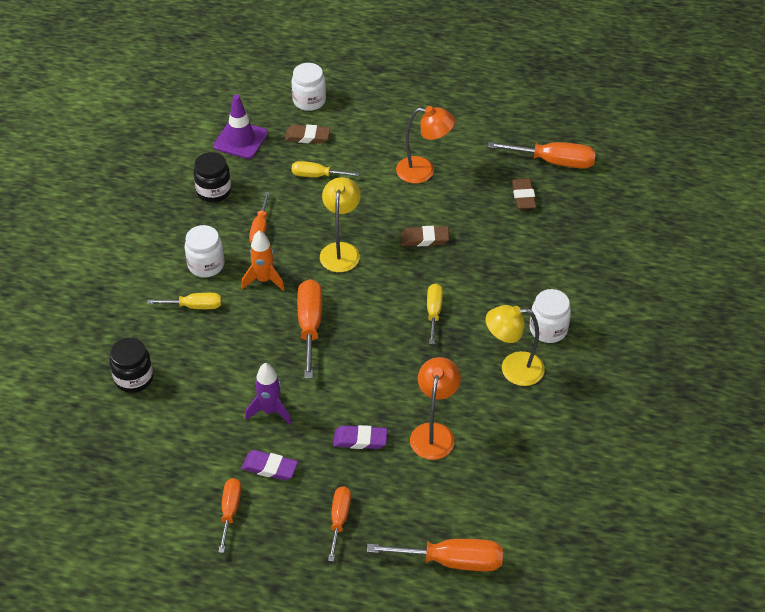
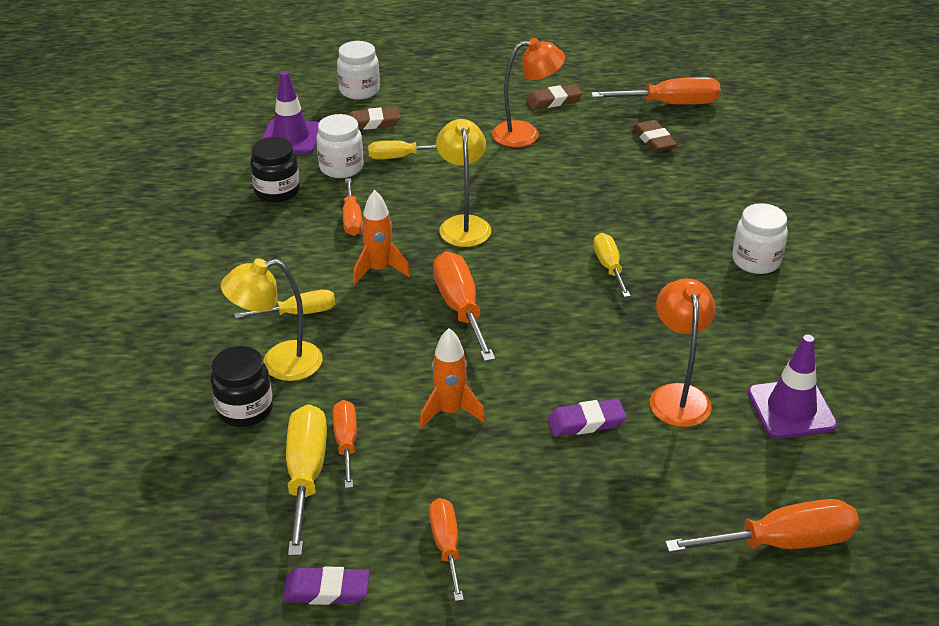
camera: 15 degrees left, 10 degrees down
(158, 438) = (306, 475): none -> yellow screwdriver
(206, 265) = (297, 267): white jar -> white jar (341, 167)
(270, 410) = (450, 411): purple rocket -> orange rocket
(270, 467) = (479, 479): purple eraser -> purple eraser (326, 590)
(339, 519) = (604, 524): orange screwdriver -> orange screwdriver (346, 442)
(425, 239) = (560, 197): brown eraser -> brown eraser (553, 101)
(510, 462) = (791, 409): none -> purple traffic cone
(513, 369) = (737, 308): yellow lamp -> yellow lamp (279, 364)

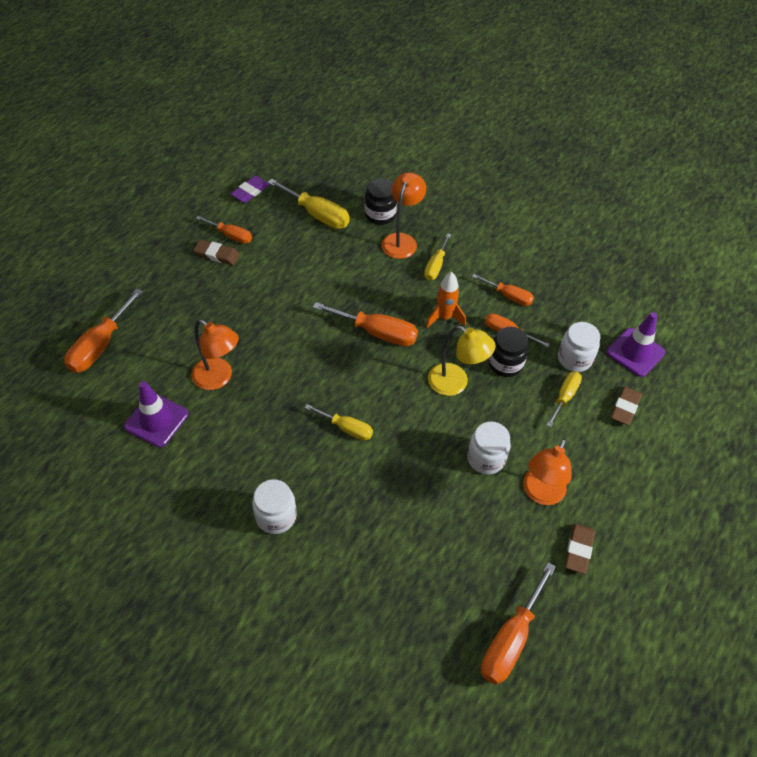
camera: 125 degrees right, 15 degrees up
(277, 191) = (569, 313): black jar -> black jar (505, 363)
(279, 364) = (401, 240): yellow lamp -> orange lamp
(346, 442) = (323, 236): orange screwdriver -> orange screwdriver (508, 296)
(359, 90) = (682, 427): white jar -> white jar (486, 458)
(450, 411) = (304, 282): orange rocket -> none
(586, 422) = (243, 327): purple eraser -> none
(654, 140) = (466, 578): brown eraser -> brown eraser (217, 255)

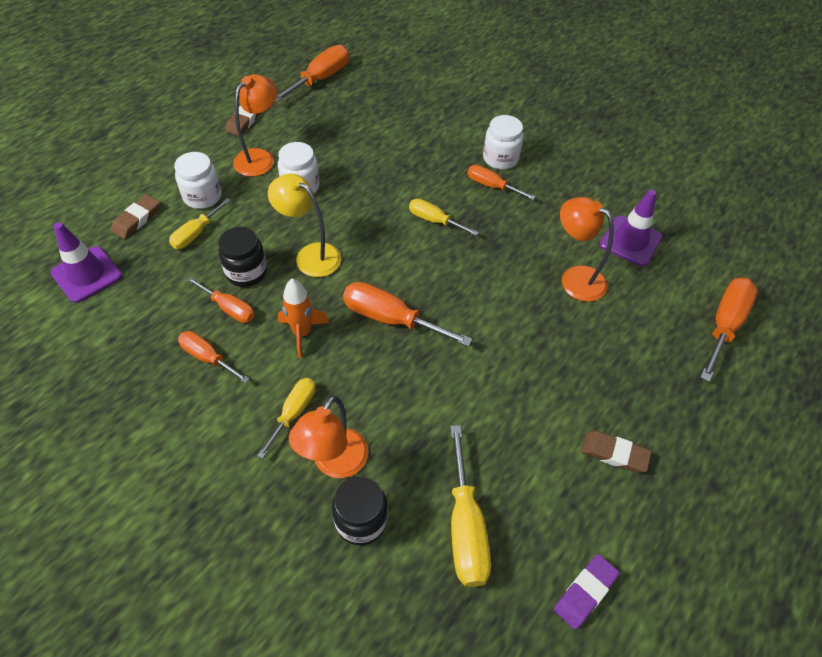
camera: 175 degrees left, 0 degrees up
(231, 236) = (600, 490): orange screwdriver -> orange screwdriver (491, 186)
(317, 215) = (465, 527): yellow screwdriver -> yellow screwdriver turned 135 degrees counterclockwise
(574, 359) = (163, 272): white jar -> white jar (202, 197)

